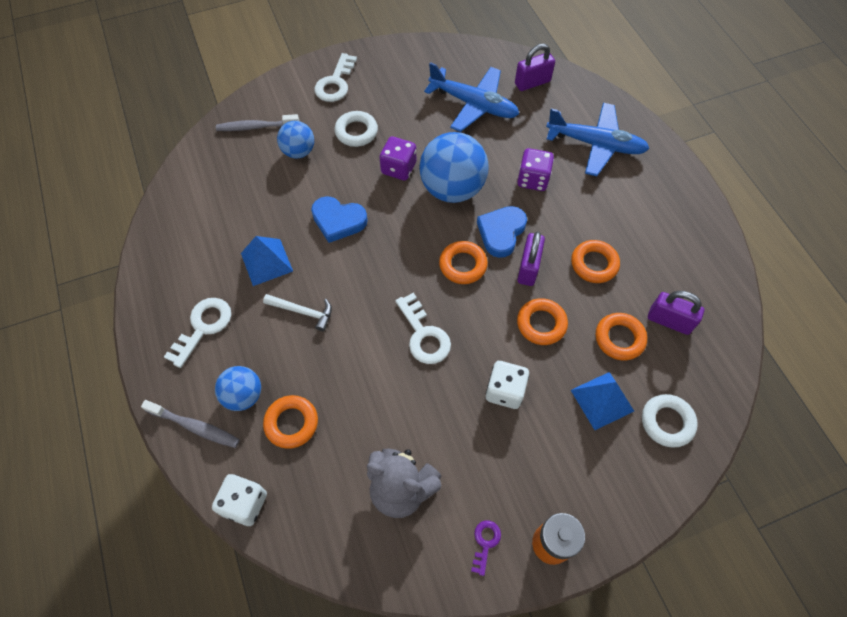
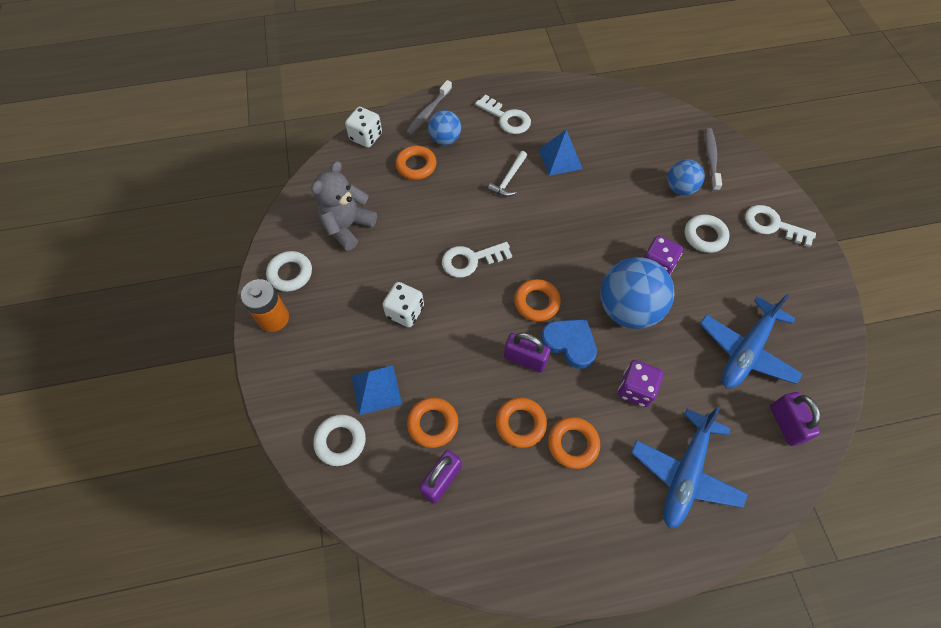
camera: 100 degrees right, 0 degrees up
(338, 221) = (597, 211): blue heart -> none
(485, 543) = (290, 273): purple key -> white ring
(541, 324) = (462, 356): orange ring -> orange ring (573, 444)

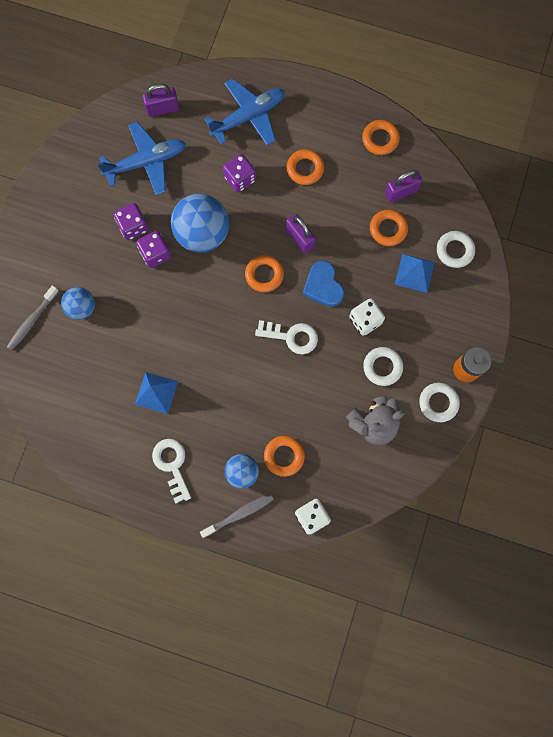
camera: 150 degrees left, 15 degrees up
(508, 179) = (214, 396): white hammer -> none
(520, 424) = (330, 198): orange ring -> orange ring (380, 139)
(570, 343) = (261, 232): blue heart -> blue heart (323, 286)
(699, 279) = (133, 227): none -> purple dice
(704, 236) = (99, 257): white ring -> white ring (382, 367)
(772, 225) = (40, 237): white key -> none
(785, 424) = (163, 109): purple padlock -> purple padlock turned 60 degrees clockwise

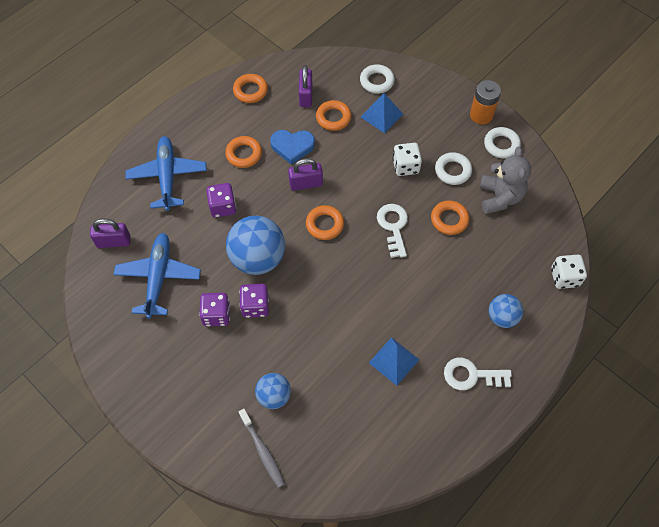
camera: 65 degrees left, 15 degrees down
(163, 109) = (114, 242): purple padlock -> purple padlock turned 75 degrees clockwise
(239, 514) = (541, 336): grey toothbrush -> none
(284, 456) = (501, 277): orange ring -> orange ring (449, 219)
(291, 337) = (393, 226): white key -> white key turned 45 degrees counterclockwise
(323, 286) = (359, 184): blue heart -> blue heart (292, 147)

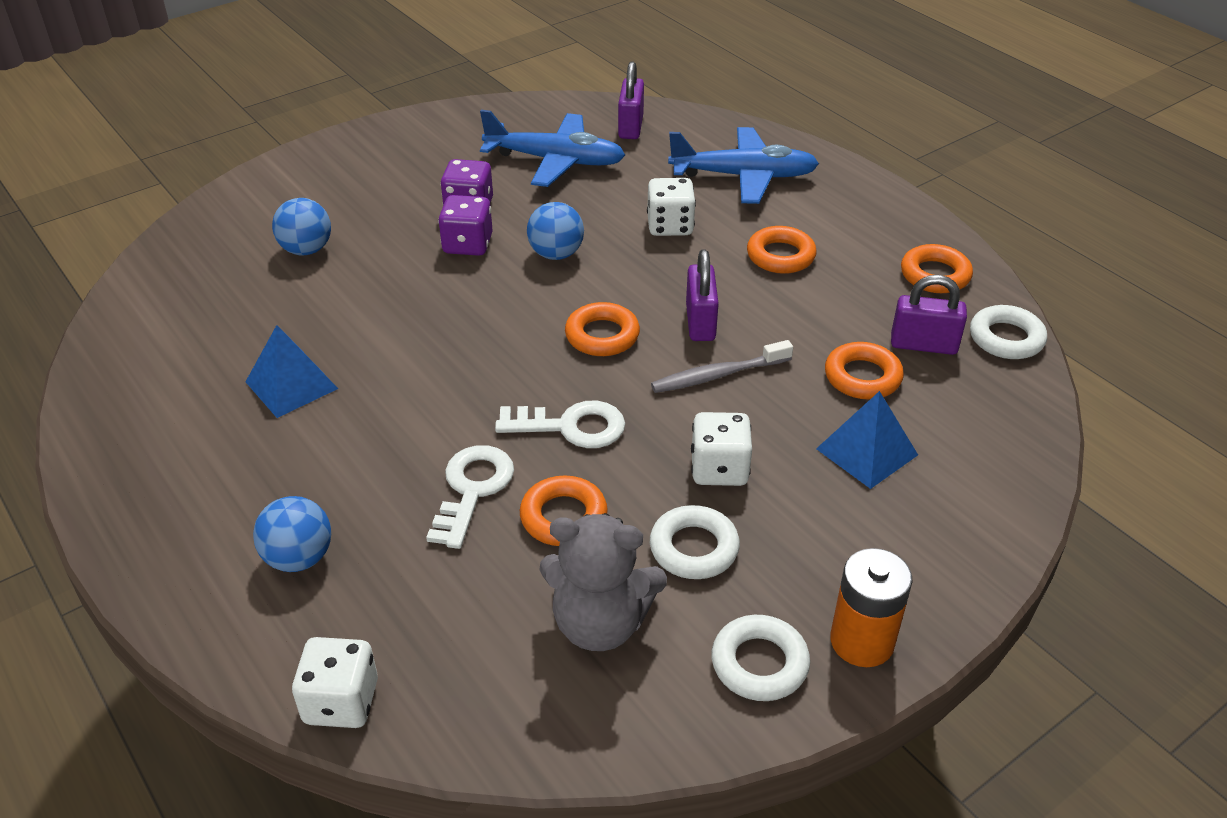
camera: 100 degrees right, 20 degrees down
(223, 207) = (670, 226): purple dice -> white dice
(258, 258) = (556, 254): blue ball -> blue ball, size x0.56
(262, 451) = (230, 232): grey toothbrush -> grey toothbrush (718, 375)
(292, 147) = (791, 314): blue heart -> none
(376, 81) = (970, 458): white ring -> white ring (1006, 338)
(471, 375) = (206, 484): white key -> white key (472, 489)

